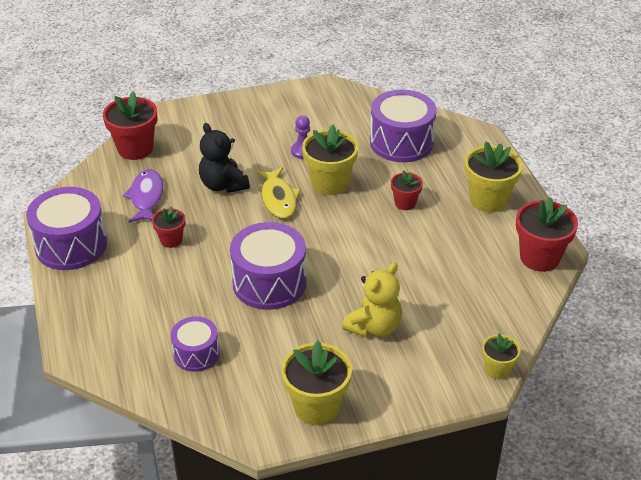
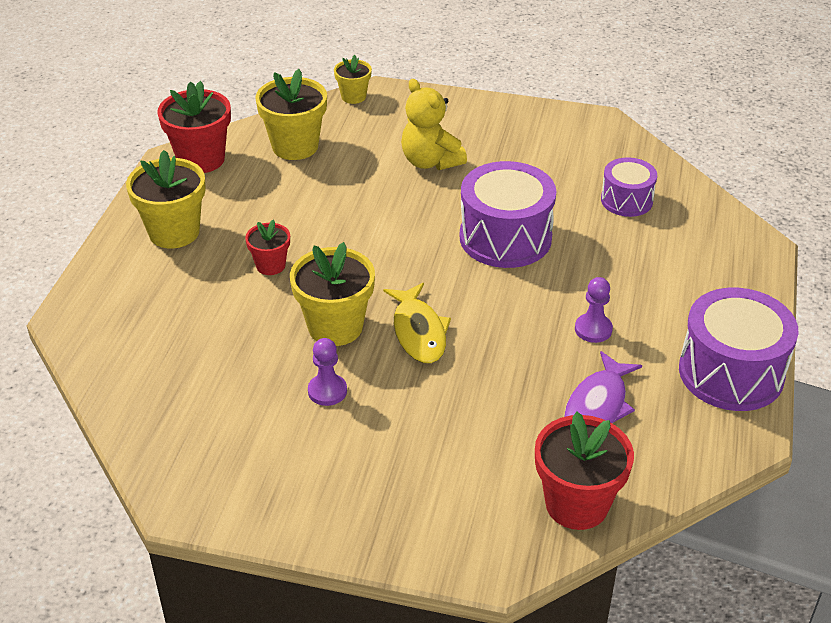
camera: 150 degrees left, 0 degrees up
(171, 240) = (593, 329): red flower pot -> purple pawn
(223, 185) = (478, 382): black teddy bear -> none
(278, 199) = (418, 332): yellow fish -> yellow fish turned 150 degrees clockwise
(316, 407) = (537, 125): yellow flower pot -> yellow flower pot (295, 146)
(374, 327) = (430, 161): yellow teddy bear -> yellow teddy bear turned 105 degrees counterclockwise
(401, 142) = (182, 348): purple drum -> none

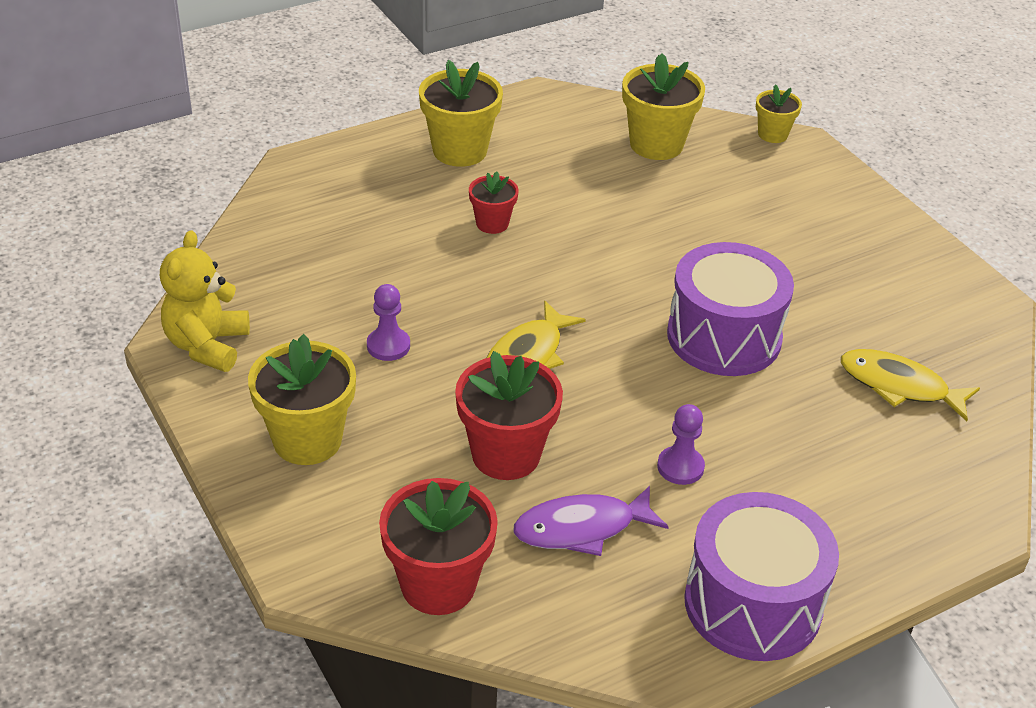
camera: 45 degrees right, 0 degrees up
(201, 159) = (564, 108): red flower pot -> red flower pot (506, 454)
(335, 327) = (468, 304): yellow flower pot -> yellow flower pot (307, 440)
(430, 161) = (757, 230): yellow teddy bear -> yellow teddy bear (207, 345)
(626, 200) = (899, 386): purple drum -> yellow fish

